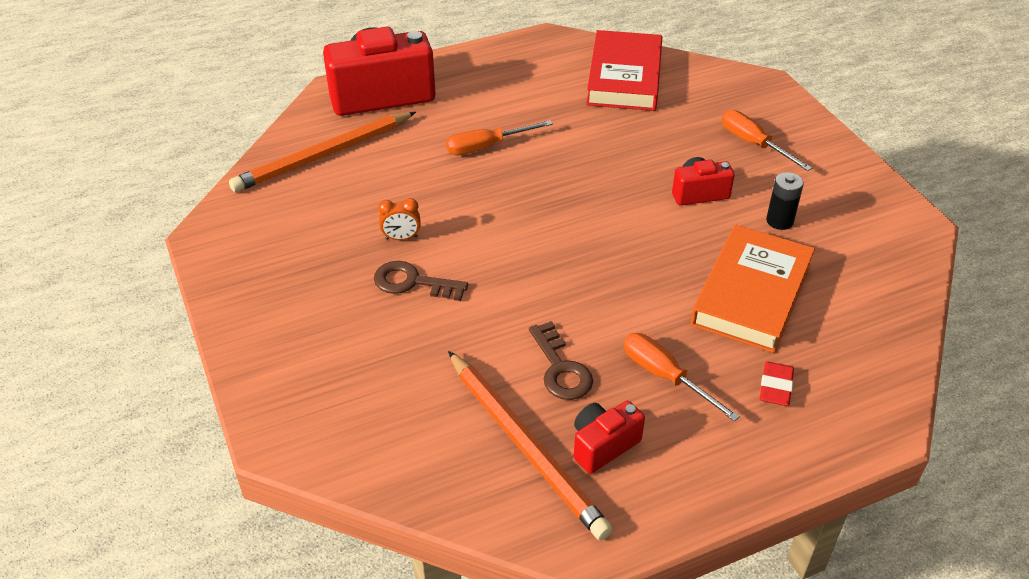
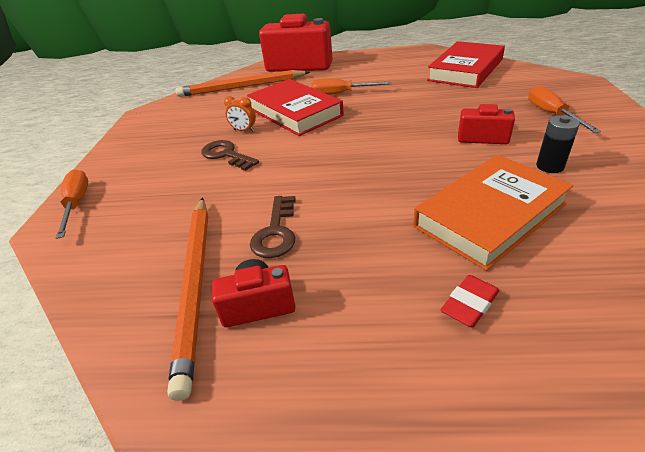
camera: 30 degrees right, 5 degrees down
(447, 192) = (295, 112): none -> red book
(665, 376) = (360, 262): orange screwdriver -> orange screwdriver (77, 203)

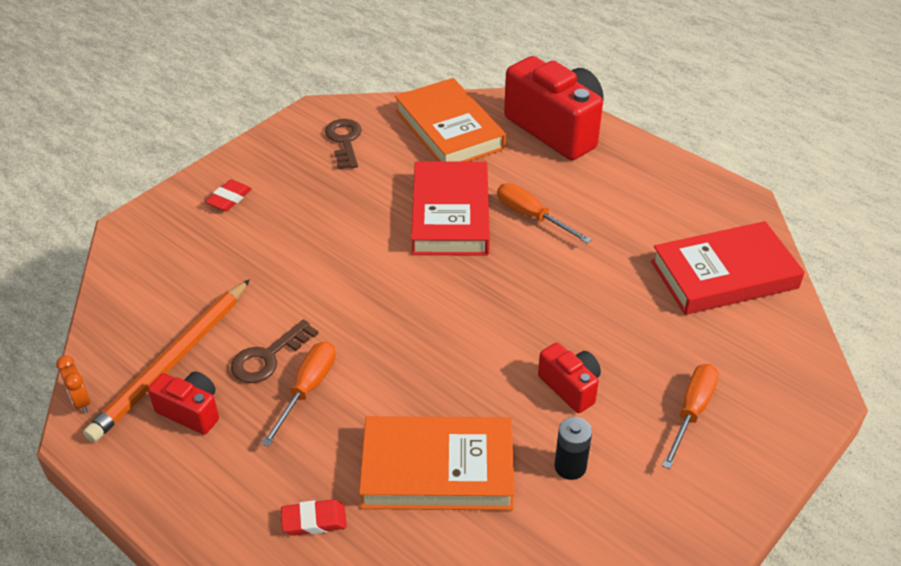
camera: 35 degrees right, 5 degrees up
(77, 203) = (165, 213): orange screwdriver -> orange screwdriver (307, 389)
(126, 172) = (229, 198): none -> red eraser
(226, 155) = (325, 235): brown key -> brown key (344, 141)
(241, 87) = (449, 130): orange pencil -> orange book
(244, 130) = (375, 209): orange clock -> orange clock (80, 402)

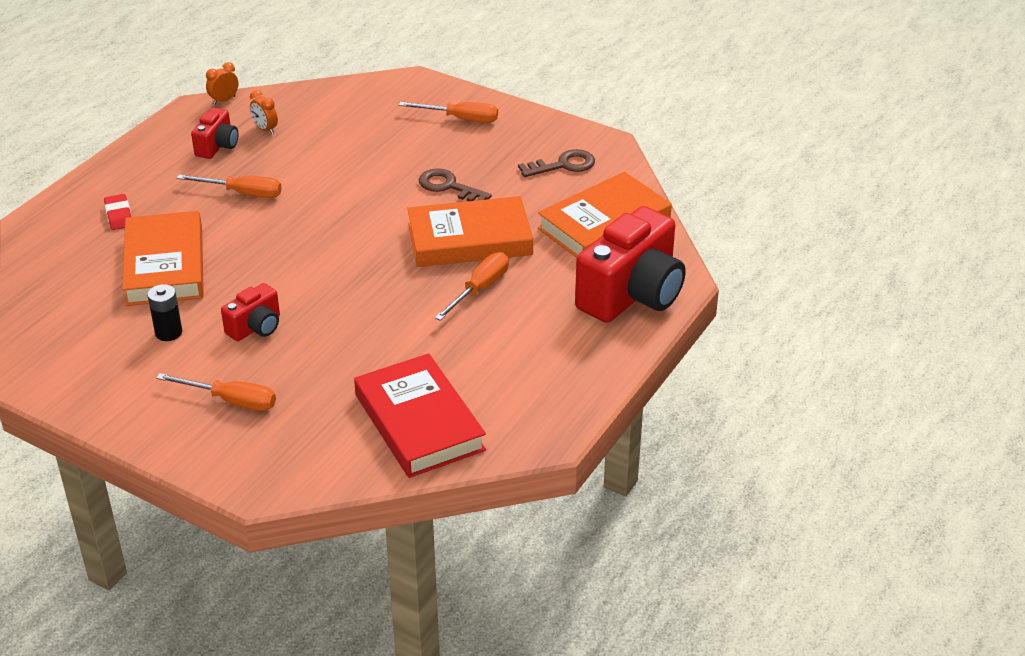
camera: 80 degrees right, 5 degrees down
(172, 362) = (265, 129): orange pencil -> orange clock
(229, 198) = (461, 119): red eraser -> orange screwdriver
(268, 357) = (275, 170): brown key -> brown key (449, 187)
(450, 215) = (470, 239): red book -> orange book

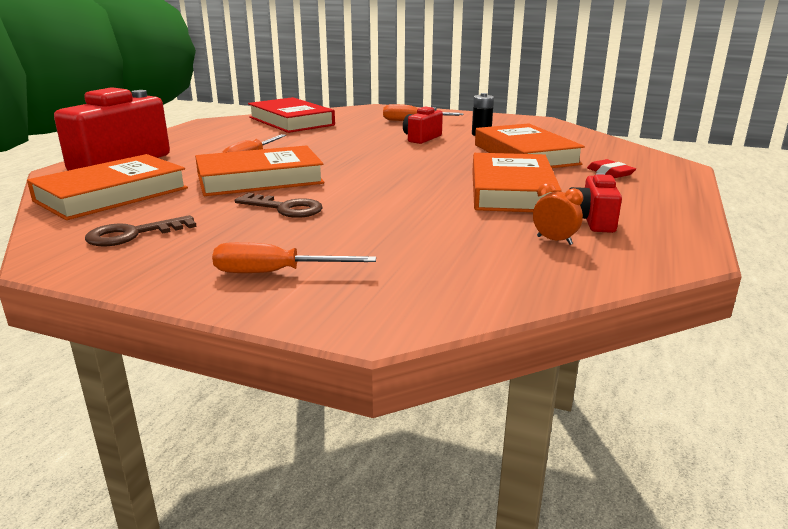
camera: 170 degrees right, 15 degrees down
(224, 100) = (660, 268): orange clock -> none
(243, 193) = (511, 191): orange screwdriver -> orange book

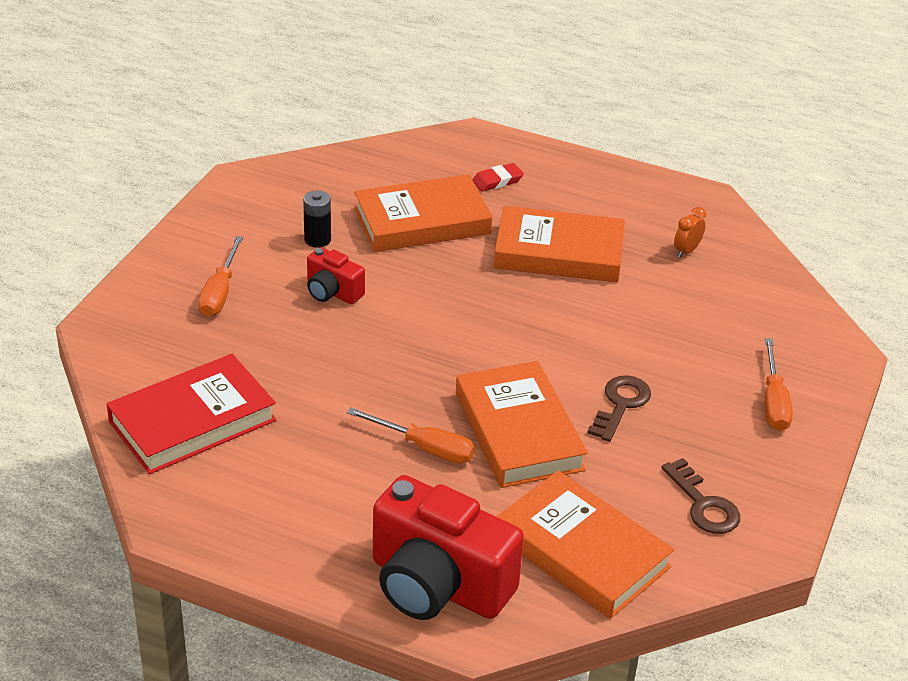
camera: 90 degrees left, 15 degrees up
(592, 221) = (640, 223): red camera -> none

